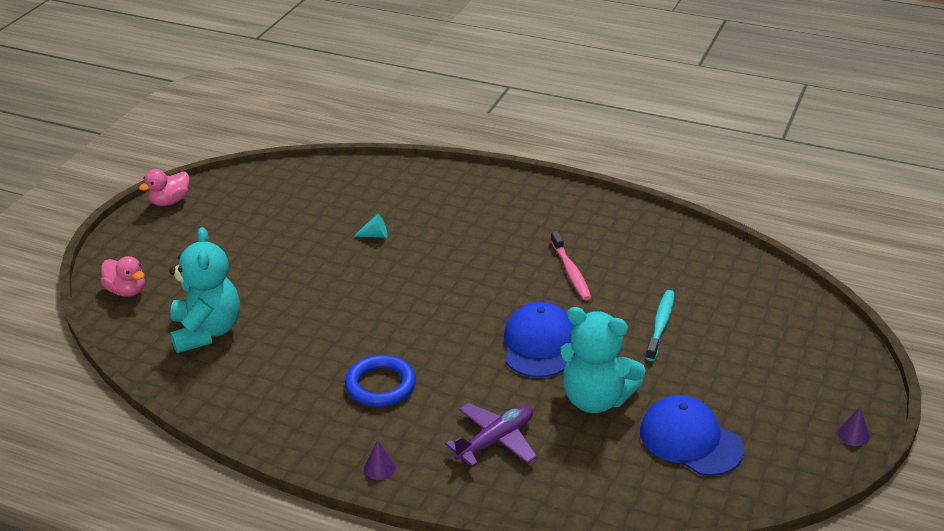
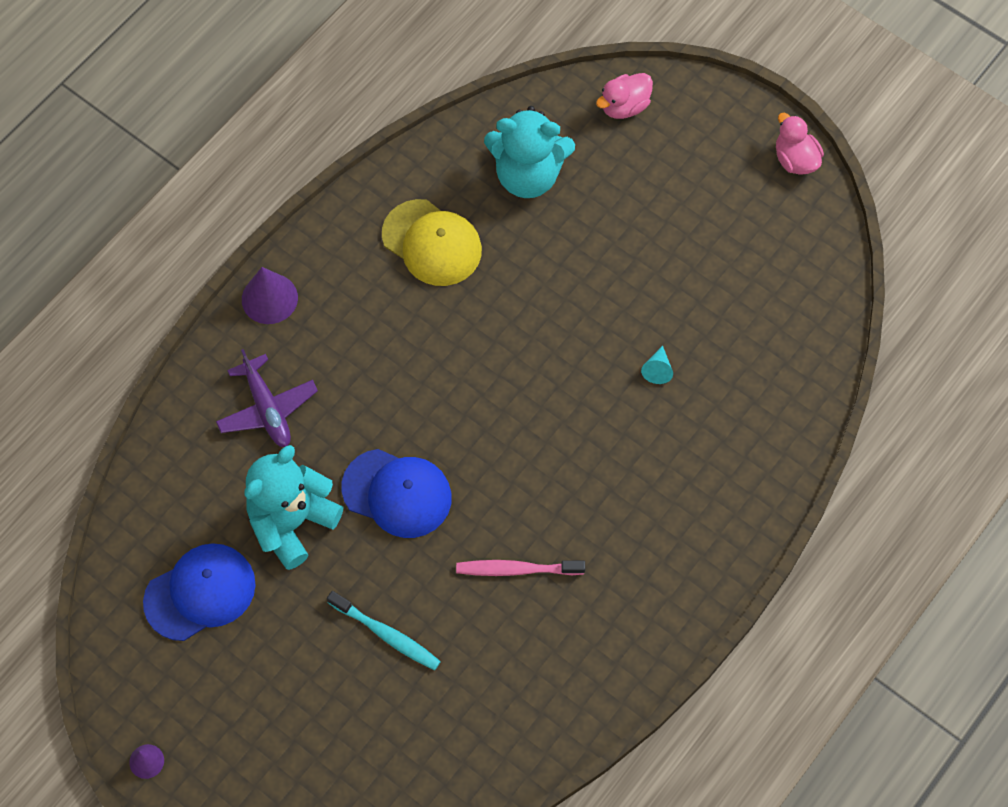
camera: 105 degrees right, 30 degrees up
(290, 374) = (432, 243): none -> yellow cap
(379, 468) = (269, 298): purple cone -> purple cone, size x1.79
(380, 385) = (386, 322): blue ring -> none

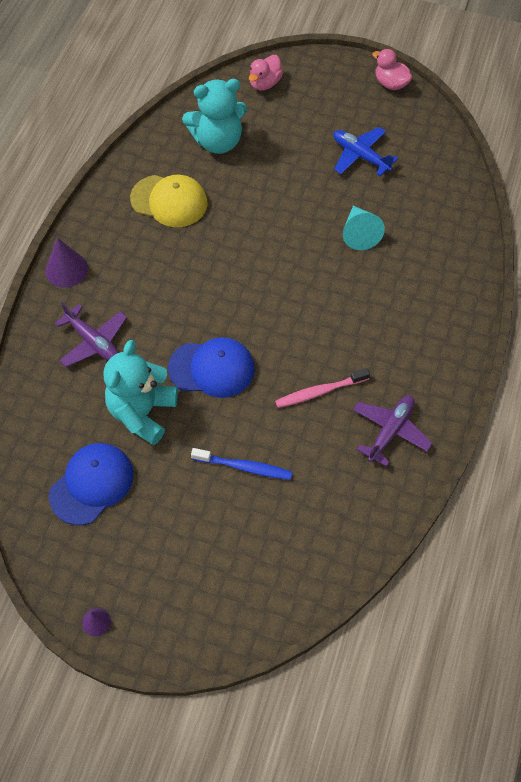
camera: 20 degrees left, 5 degrees down
(386, 634) = (244, 467): turquoise toothbrush -> blue toothbrush
(582, 651) = (390, 431): none -> purple plane
(657, 369) = (359, 233): turquoise cone -> turquoise cone, size x1.79
(707, 257) = (360, 156): none -> blue plane

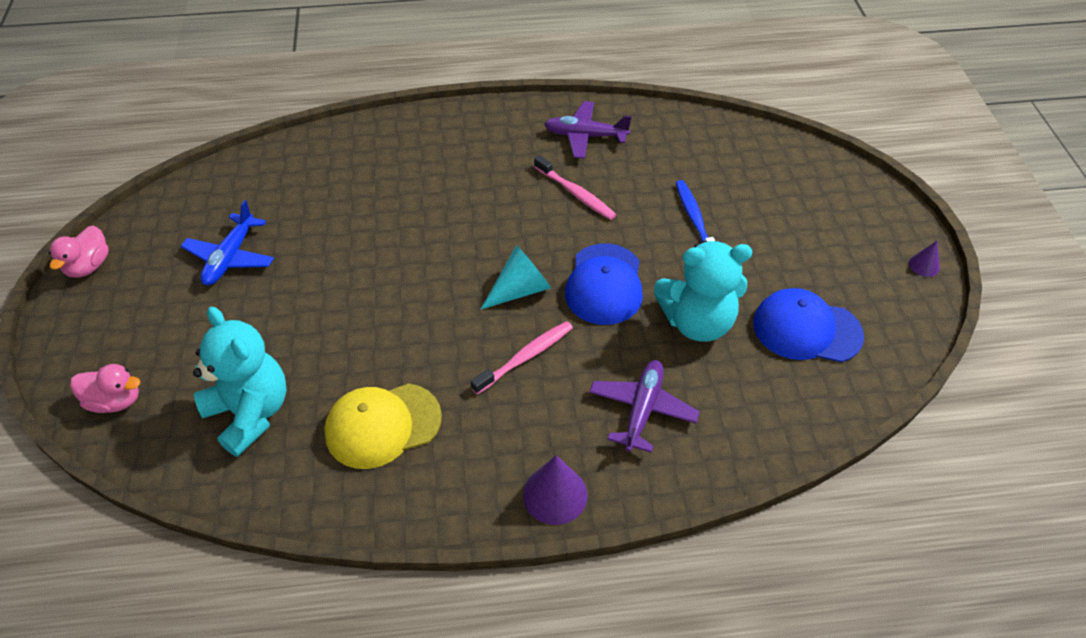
camera: 115 degrees left, 10 degrees down
(169, 201) = (382, 425): yellow cap -> yellow cap turned 105 degrees counterclockwise
(175, 293) = (525, 357): none -> pink toothbrush
(212, 368) = (604, 284): blue cap -> blue cap turned 150 degrees counterclockwise
(359, 233) = (355, 224): turquoise cone -> turquoise cone (520, 290)

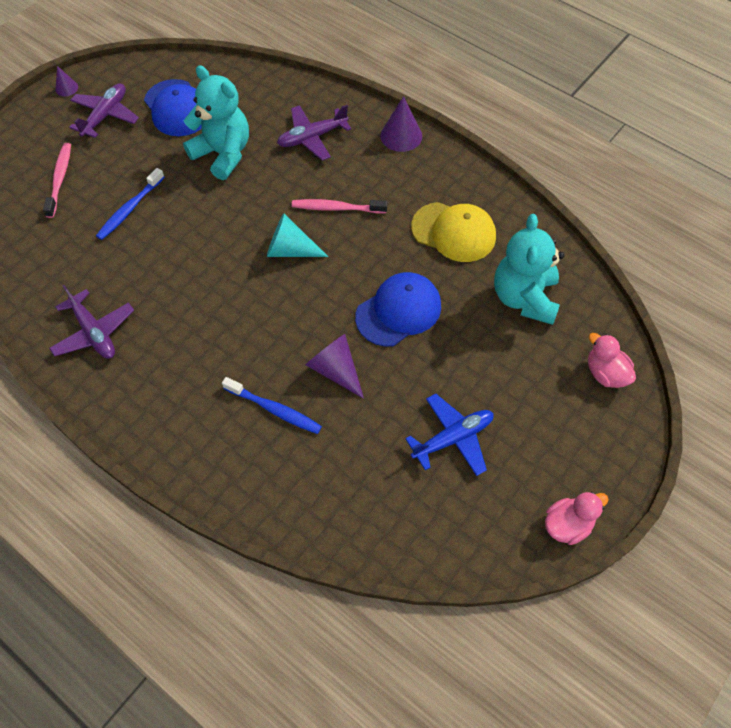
camera: 135 degrees left, 10 degrees up
(375, 236) = (335, 370): none -> purple cone
(394, 183) = (274, 409): none -> blue toothbrush
(576, 193) = (168, 289): pink toothbrush -> pink toothbrush (60, 179)
(604, 284) = (239, 213): blue cap -> blue cap (398, 311)
(848, 270) = (105, 115): none -> purple plane

